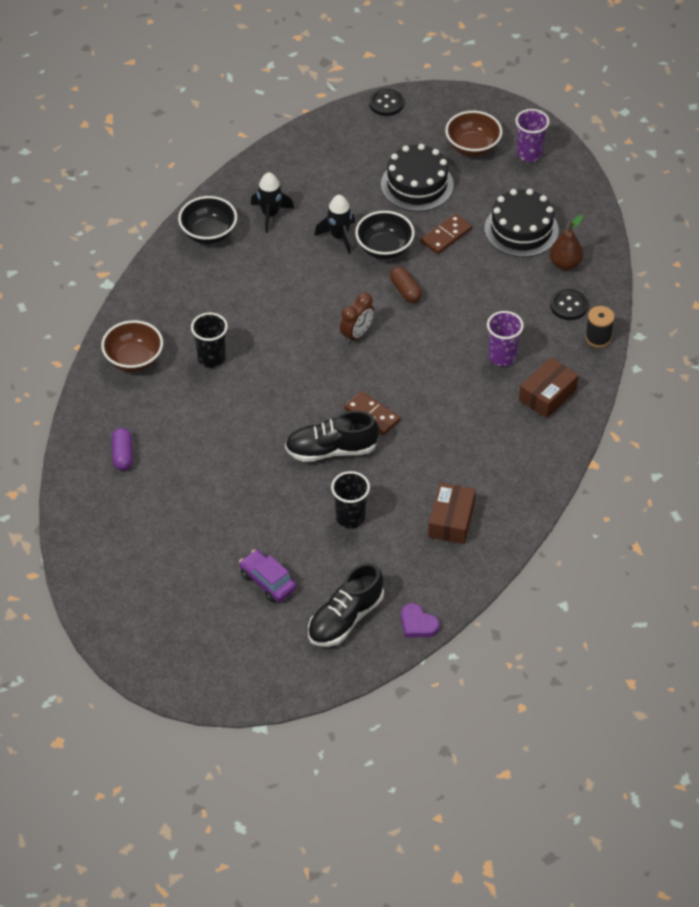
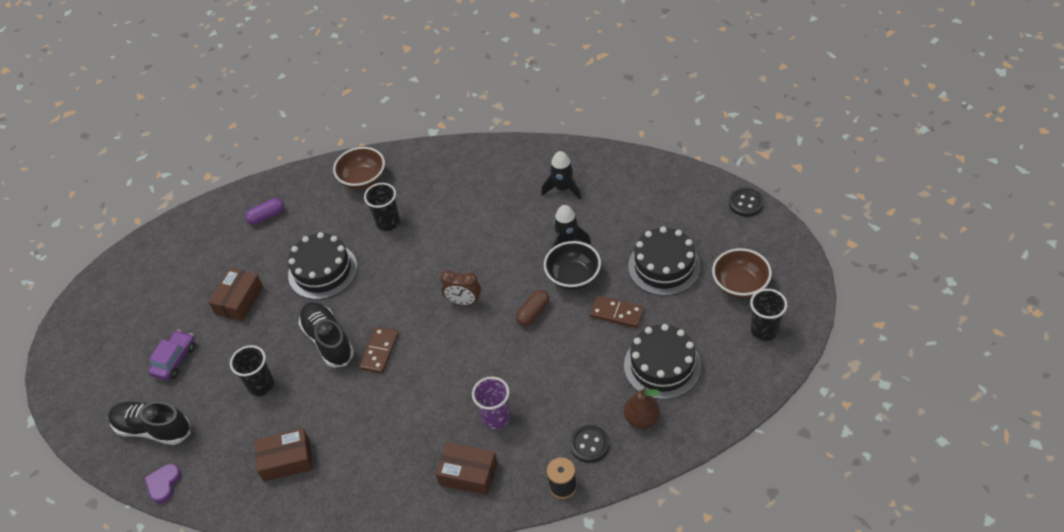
camera: 70 degrees right, 0 degrees up
(209, 233) = (518, 162): black bowl -> none
(225, 508) = (239, 300): none -> brown box
(237, 429) = (322, 271): none -> black cake
(529, 153) = (764, 331): purple cup -> black cup

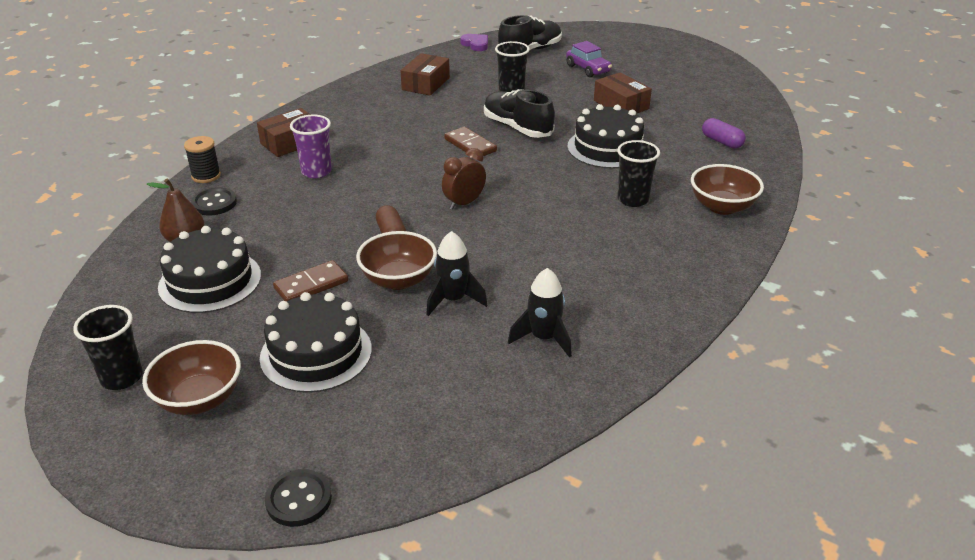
camera: 120 degrees right, 15 degrees down
(267, 216) = (722, 142): purple capsule -> purple capsule turned 45 degrees counterclockwise
(328, 340) = (517, 128): black shoe -> black shoe turned 135 degrees counterclockwise
(573, 277) = (398, 280): black bowl -> brown bowl

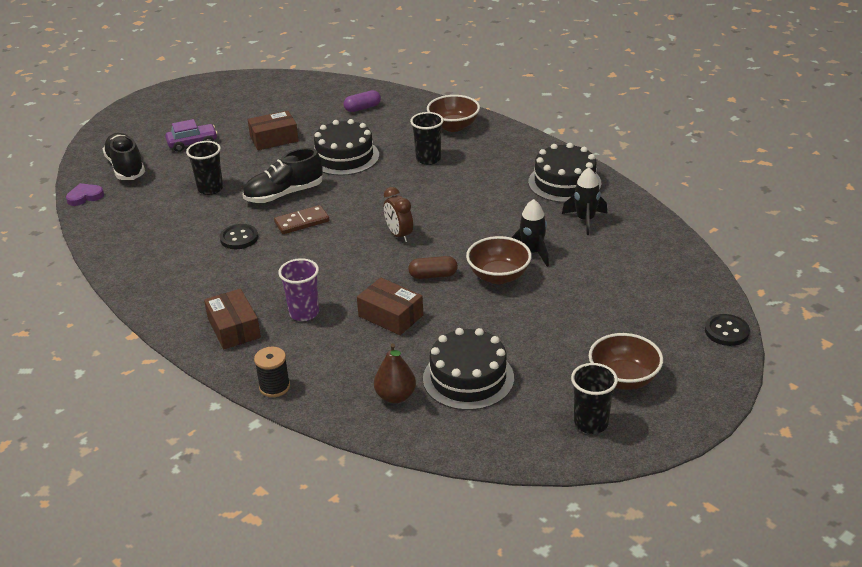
camera: 75 degrees left, 0 degrees up
(214, 203) = (334, 379): black button -> black button (239, 238)
(311, 285) = (492, 321): brown domino -> none
(316, 353) = (580, 320): black cake -> black cake (564, 182)
(426, 84) = (157, 235): brown box -> brown box (391, 316)

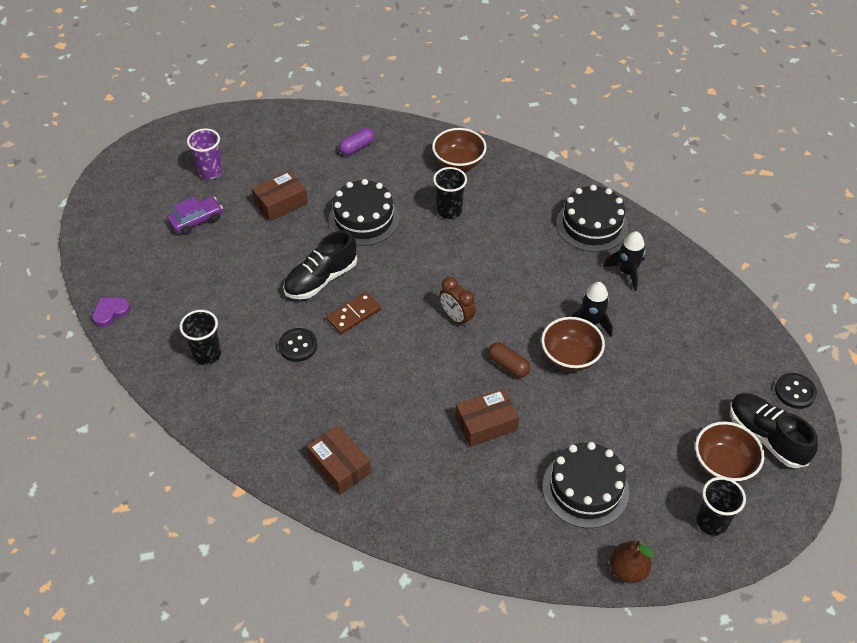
camera: 15 degrees left, 15 degrees up
(126, 167) = (138, 264): black shoe -> black shoe (766, 437)
(210, 189) = (241, 282): black cup -> black cup (207, 354)
(274, 387) = (408, 532): black spool -> none
(304, 313) = (401, 434): purple cup -> purple cup (210, 172)
(391, 316) = (486, 423): brown box -> brown box turned 45 degrees counterclockwise
(395, 396) = (526, 523): brown pear -> brown pear (627, 570)
(433, 275) = (508, 365): brown capsule -> brown capsule turned 60 degrees clockwise

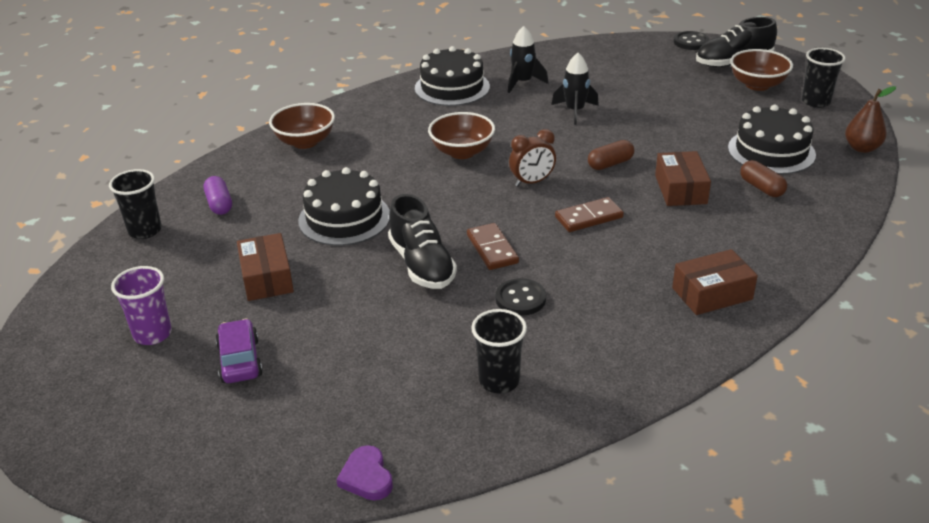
camera: 70 degrees left, 15 degrees down
(418, 366) = (589, 217): none -> brown domino
(449, 211) = (374, 160): black cup -> black cup (145, 230)
(513, 486) = (761, 188): none -> brown capsule
(570, 356) = (613, 129): brown bowl -> brown bowl (462, 152)

